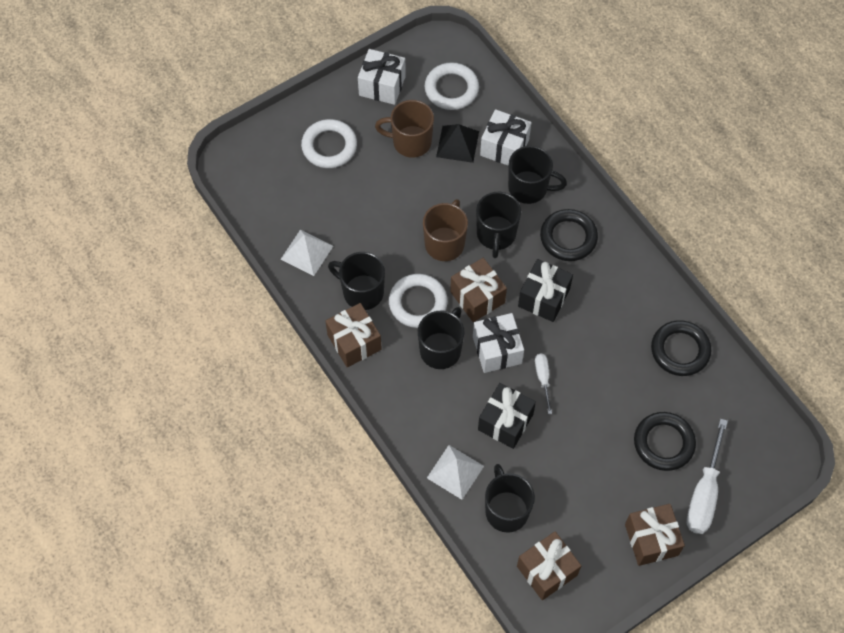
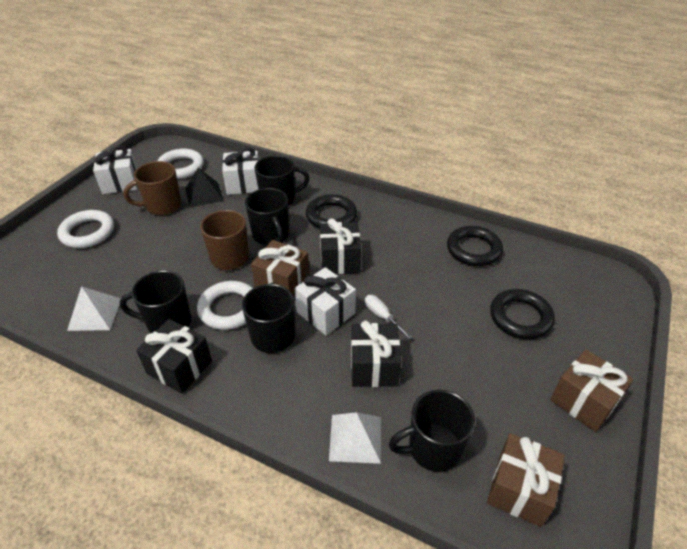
camera: 30 degrees left, 20 degrees down
(354, 342) = (179, 367): brown gift -> black gift
(506, 510) = (433, 448): black mug -> black mug turned 60 degrees counterclockwise
(704, 493) = (587, 339): white screwdriver -> none

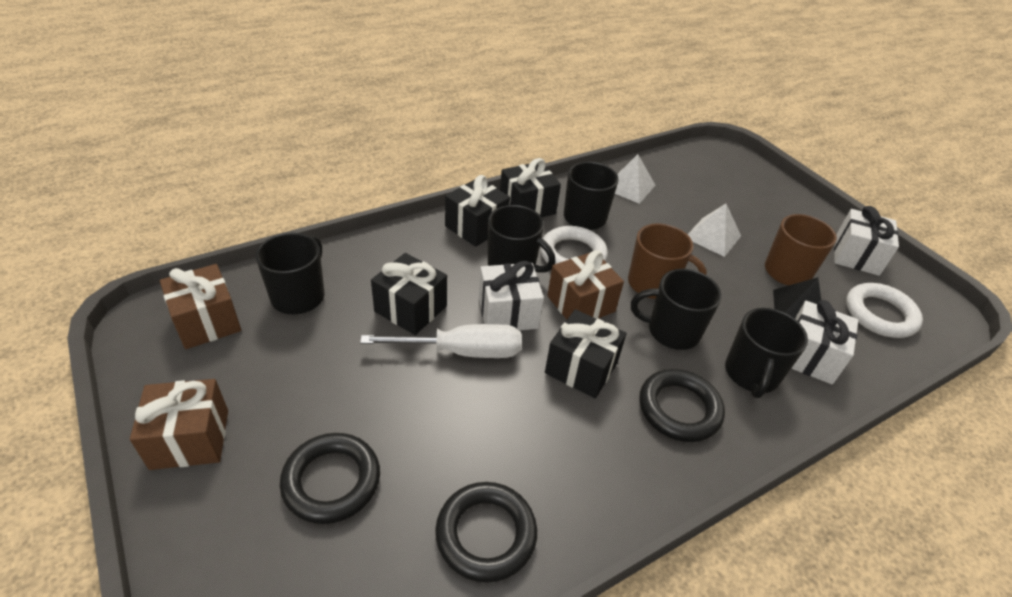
camera: 120 degrees right, 0 degrees up
(87, 232) = (759, 211): white ring -> none
(239, 386) = (476, 227): none -> black gift
(355, 438) = (361, 261): white pyramid -> white pyramid (712, 236)
(382, 316) = (462, 351): white screwdriver -> white screwdriver, size x1.85

